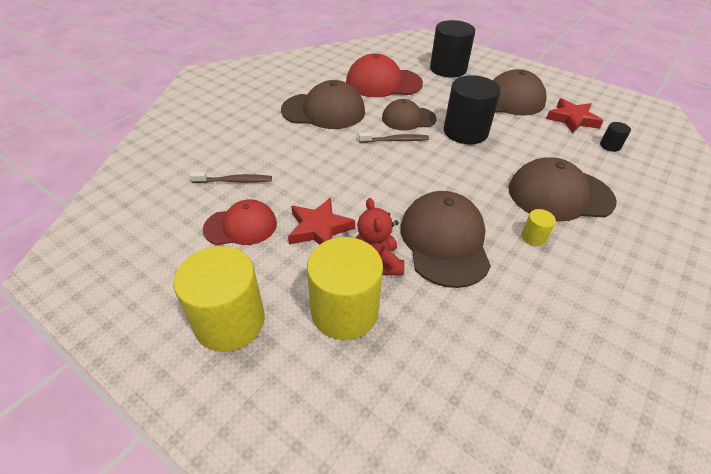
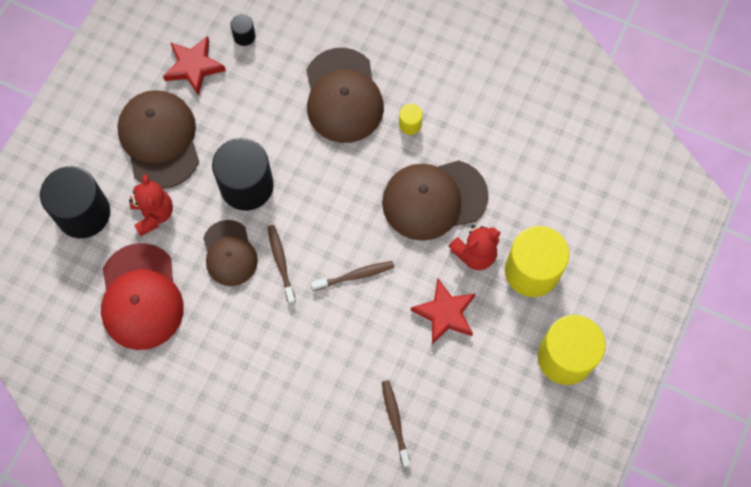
camera: 100 degrees left, 25 degrees up
(241, 226) = (460, 388): red cap -> none
(323, 111) = (231, 361): brown cap -> none
(374, 177) = (355, 275): none -> brown toothbrush
(444, 92) = (153, 214): none -> red teddy bear

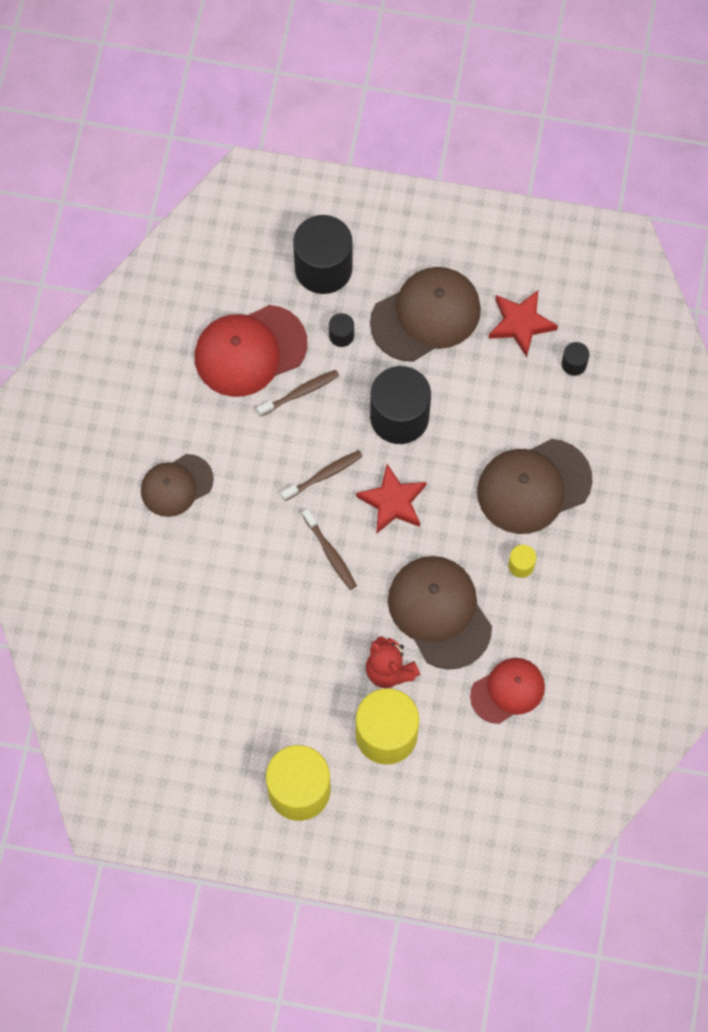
camera: 75 degrees right, 0 degrees up
(153, 214) = (341, 335): red teddy bear -> black cylinder
(229, 253) = (320, 422): brown cap -> brown cap (176, 485)
(395, 421) = (185, 632): brown toothbrush -> brown toothbrush (300, 393)
(445, 313) = (314, 654): red star -> red star (393, 502)
(517, 164) = (507, 691): none -> red cap

